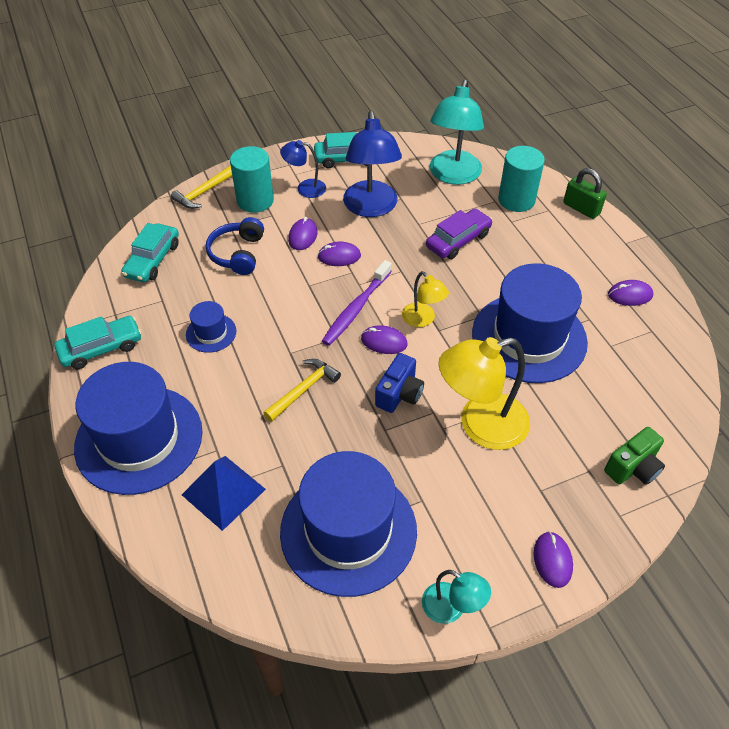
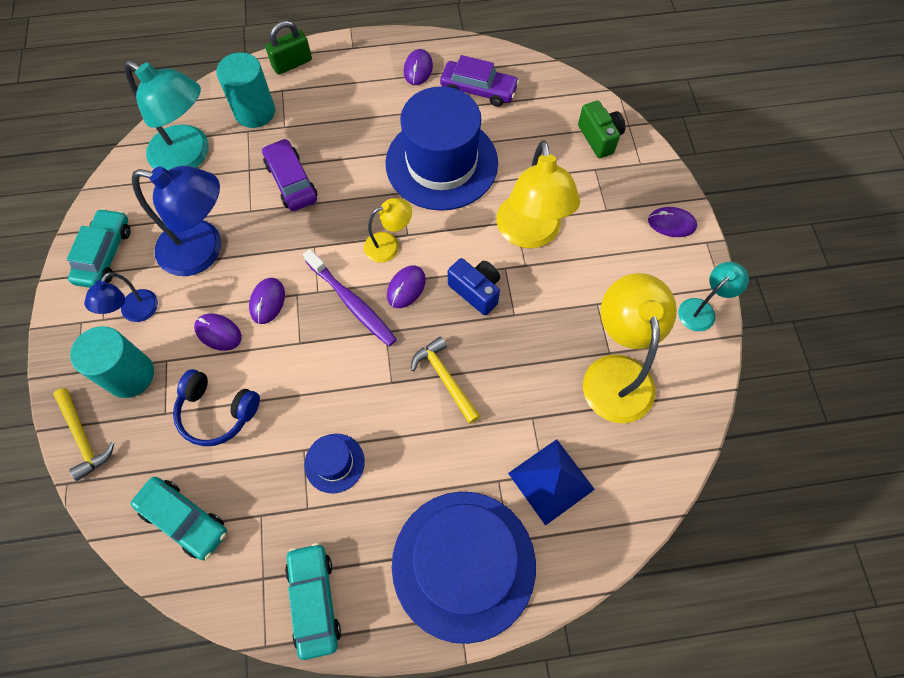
camera: 75 degrees left, 15 degrees up
(348, 531) = (616, 373): blue hat -> yellow lamp
(633, 347) = (478, 90): none -> purple car

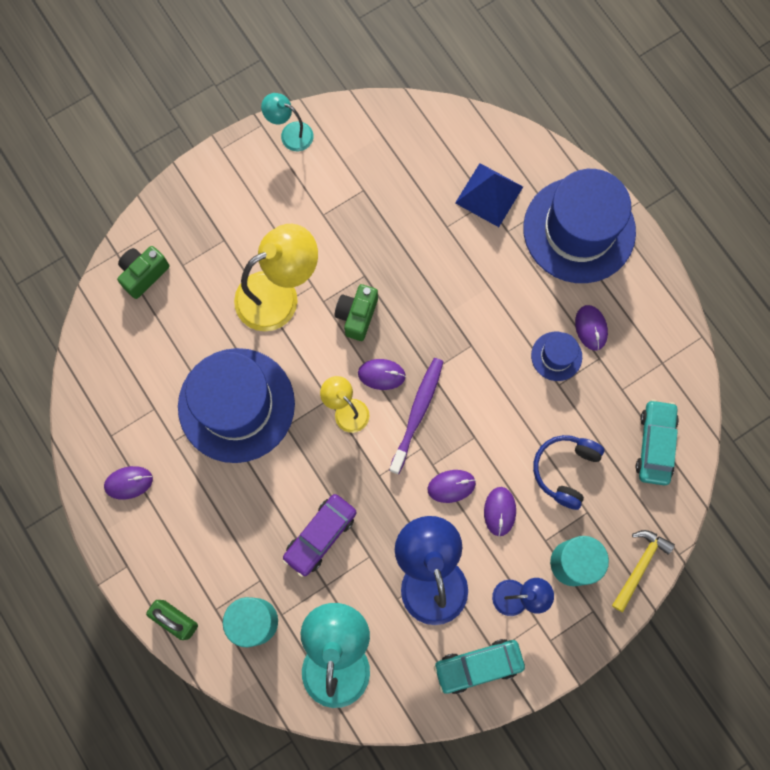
camera: 115 degrees left, 10 degrees up
(217, 412) = (565, 470): blue headphones -> blue headphones turned 150 degrees counterclockwise
(314, 600) = (656, 319): turquoise car -> none
(445, 378) = (447, 305): yellow hammer -> none
(476, 291) = (357, 315): blue camera -> green camera
(478, 90) = (131, 410): purple car -> none
(616, 373) = (378, 179): yellow lamp -> none
(671, 223) = (214, 182): purple mouse -> purple mouse (591, 328)

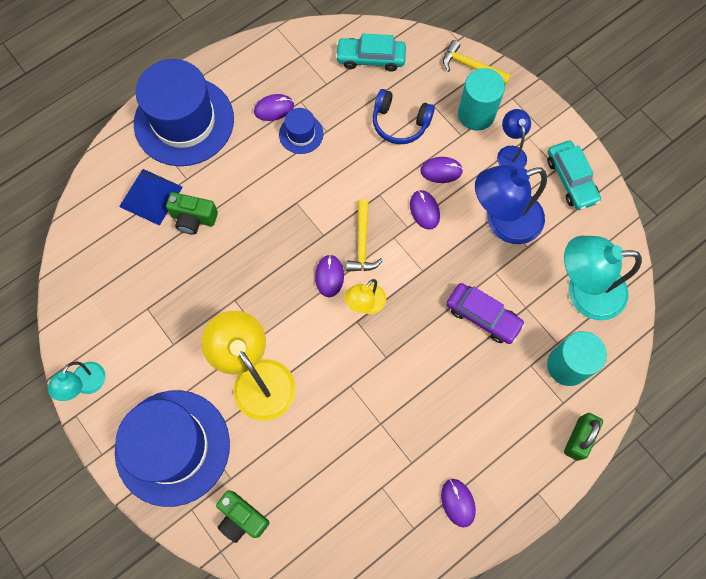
camera: 95 degrees left, 5 degrees down
(236, 405) = (370, 406): blue hat -> blue hat (172, 447)
(357, 315) = (274, 303): green camera -> green camera (193, 219)
(417, 413) = (362, 243): purple toothbrush -> yellow hammer

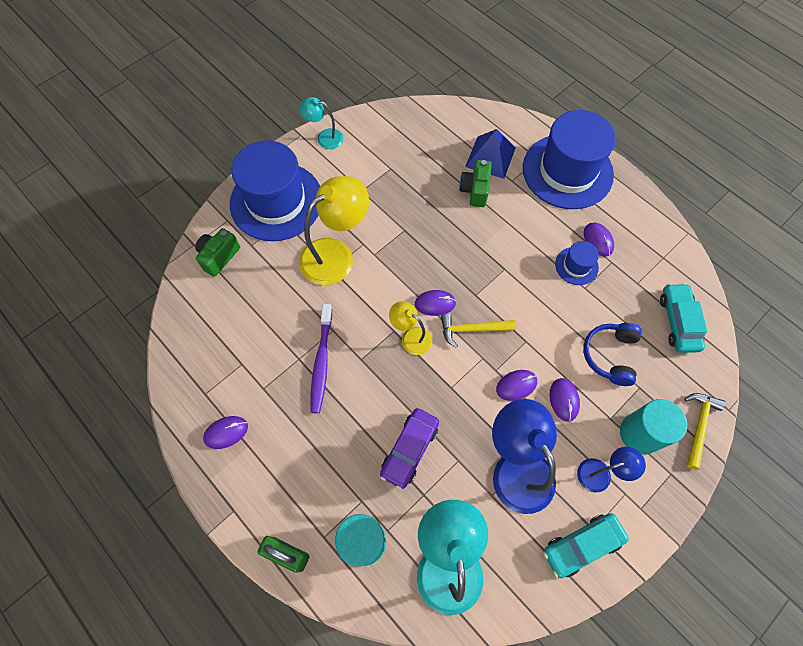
camera: 85 degrees right, 5 degrees down
(386, 398) = (321, 362): none -> purple toothbrush

